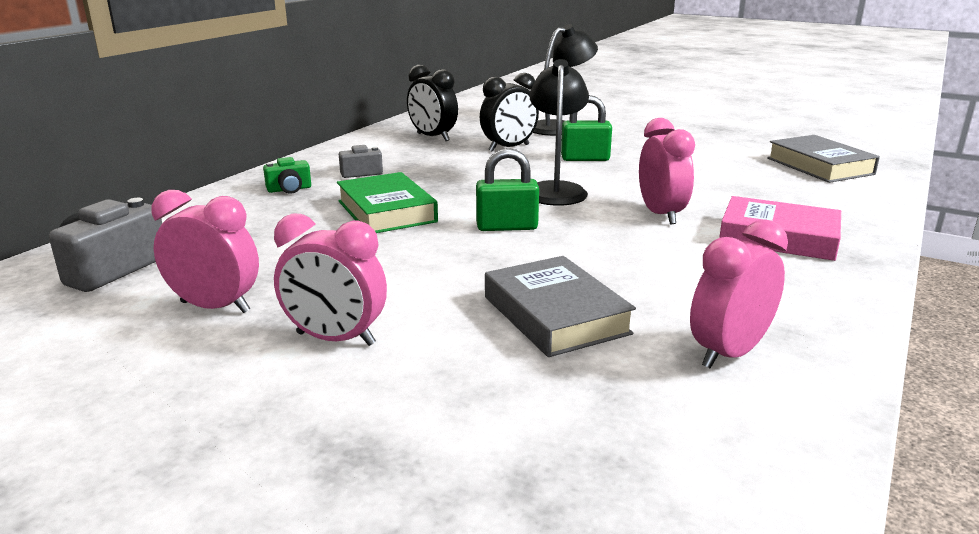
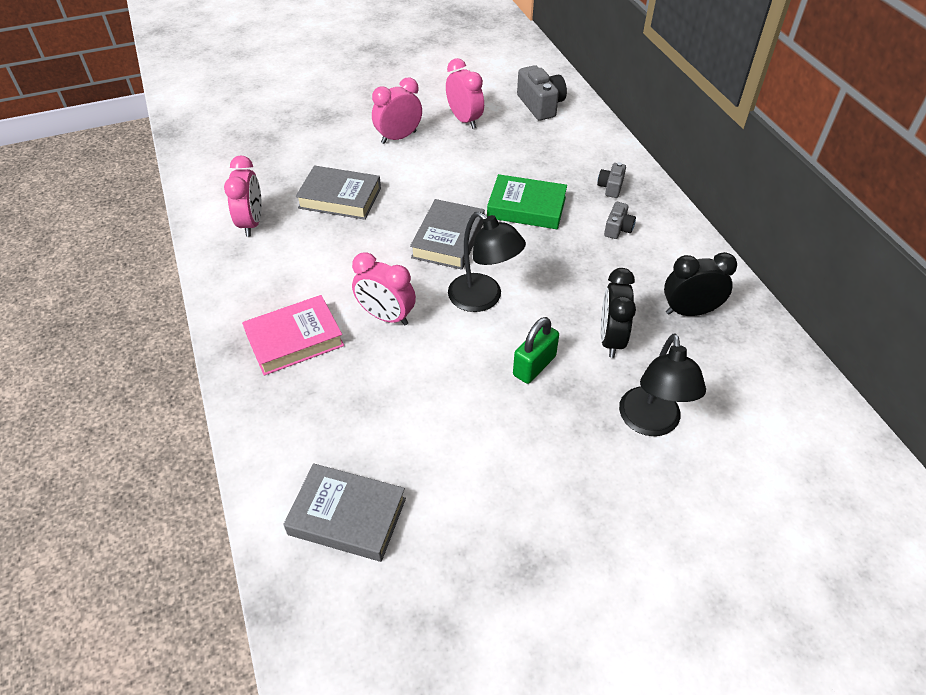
camera: 130 degrees right, 25 degrees up
(215, 307) = (464, 120): pink clock -> pink clock turned 90 degrees counterclockwise
(289, 189) = (610, 187): green camera -> grey camera
(507, 227) = (448, 239): green padlock -> grey book

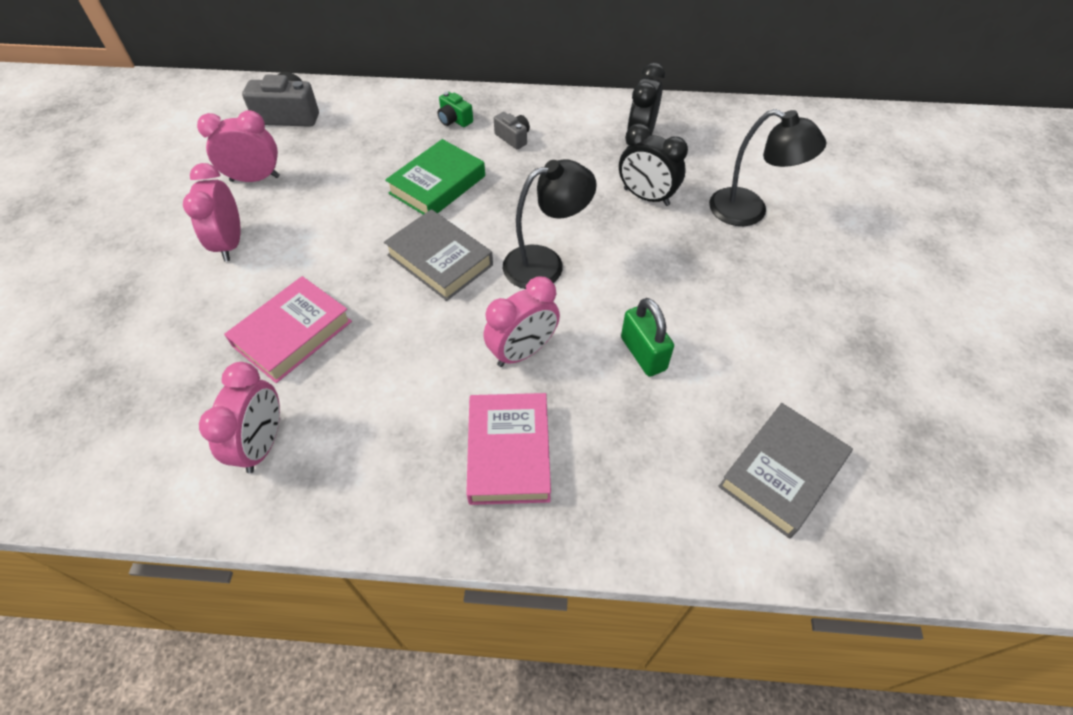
camera: 65 degrees left, 5 degrees up
(252, 223) = (263, 444): pink clock -> pink clock turned 75 degrees clockwise
(340, 198) = (293, 334): grey book -> pink book
(534, 366) = (652, 259): green padlock -> green padlock (643, 353)
(610, 187) = (454, 120): grey camera -> green camera

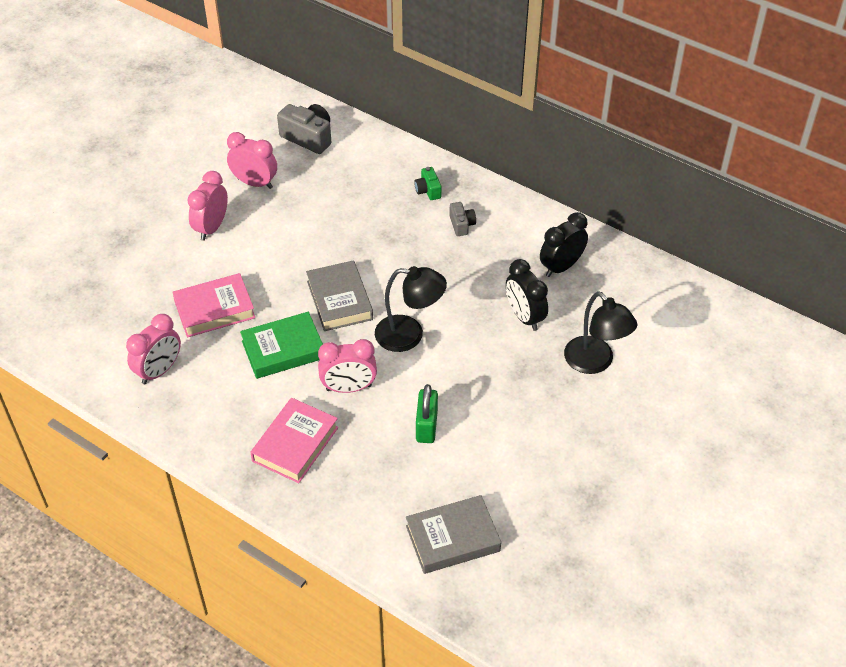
camera: 30 degrees right, 5 degrees down
(437, 184) = (377, 241): green book -> green book (283, 349)

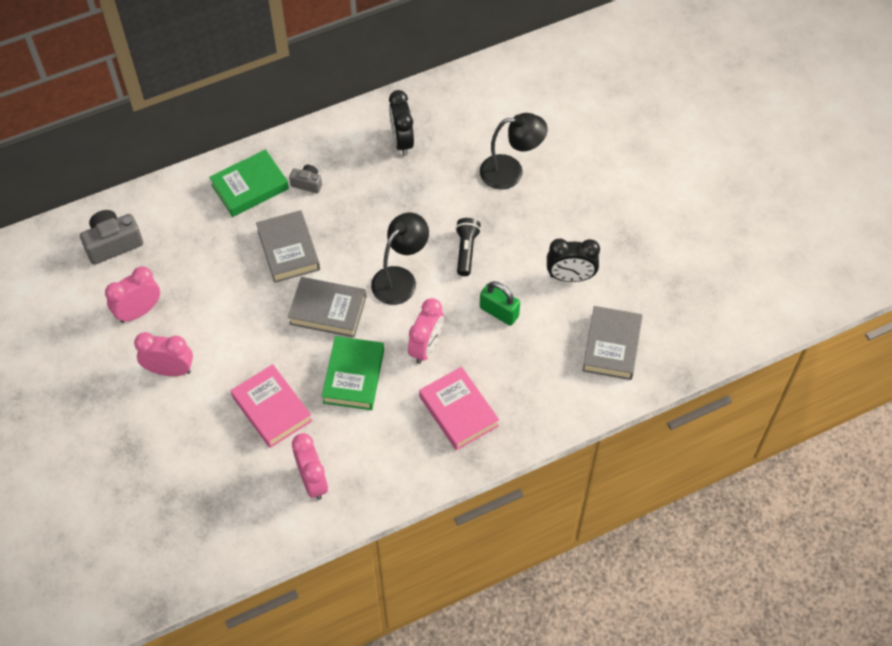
camera: 60 degrees left, 10 degrees up
(211, 228) = (170, 370): pink clock -> pink clock turned 135 degrees clockwise
(214, 310) = (272, 409): pink book -> pink book turned 45 degrees counterclockwise
(383, 245) = (288, 250): none -> grey book
(428, 190) = (250, 187): green camera -> green book
(477, 369) = (466, 250): none -> black flashlight
(524, 317) = (435, 192): black clock -> black clock (570, 277)

